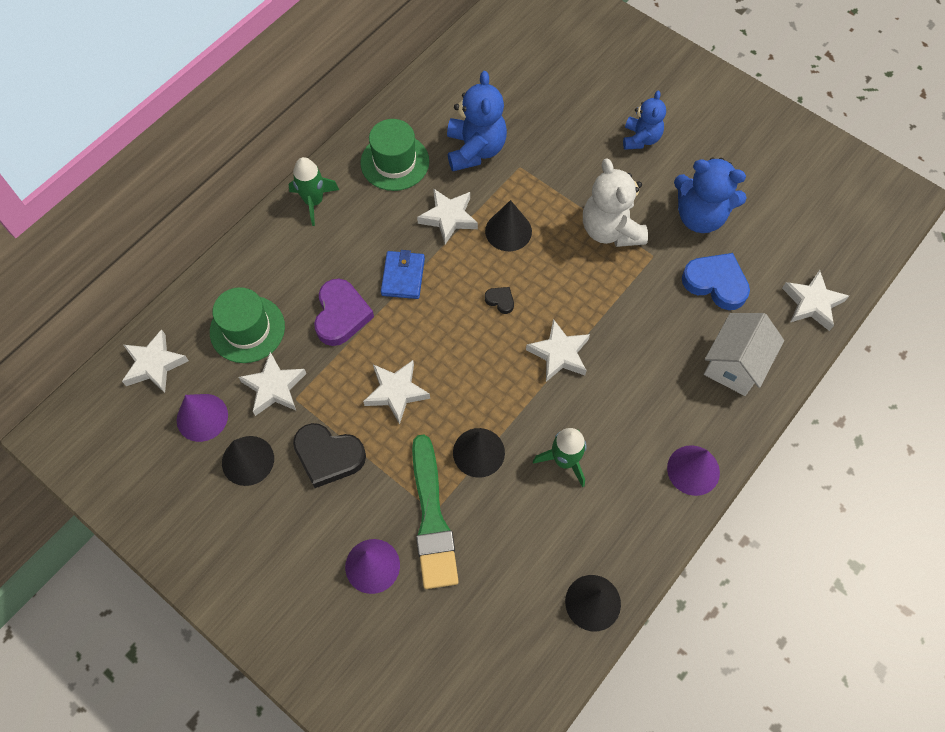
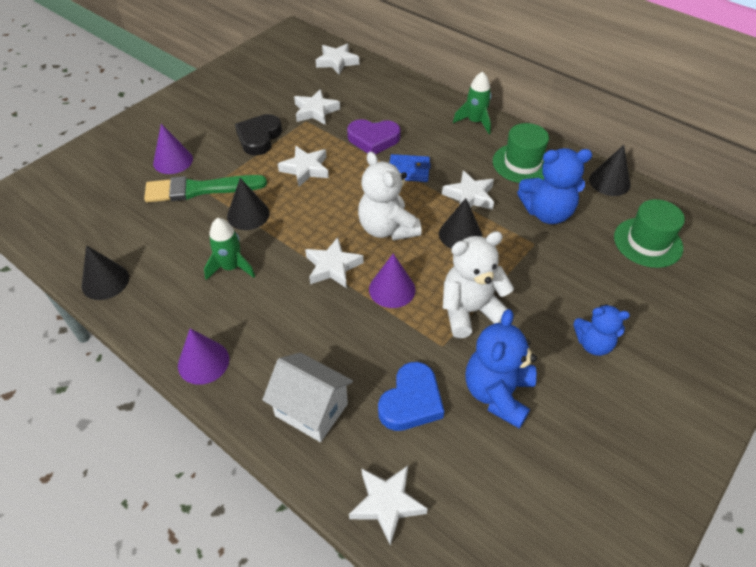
camera: 90 degrees right, 15 degrees down
(202, 417) = (296, 83): purple cone -> purple cone (392, 289)
(247, 329) = (362, 97): green hat -> green hat (648, 242)
(248, 460) = (262, 103): black cone -> black cone (609, 182)
(500, 300) = (387, 228): black heart -> white teddy bear

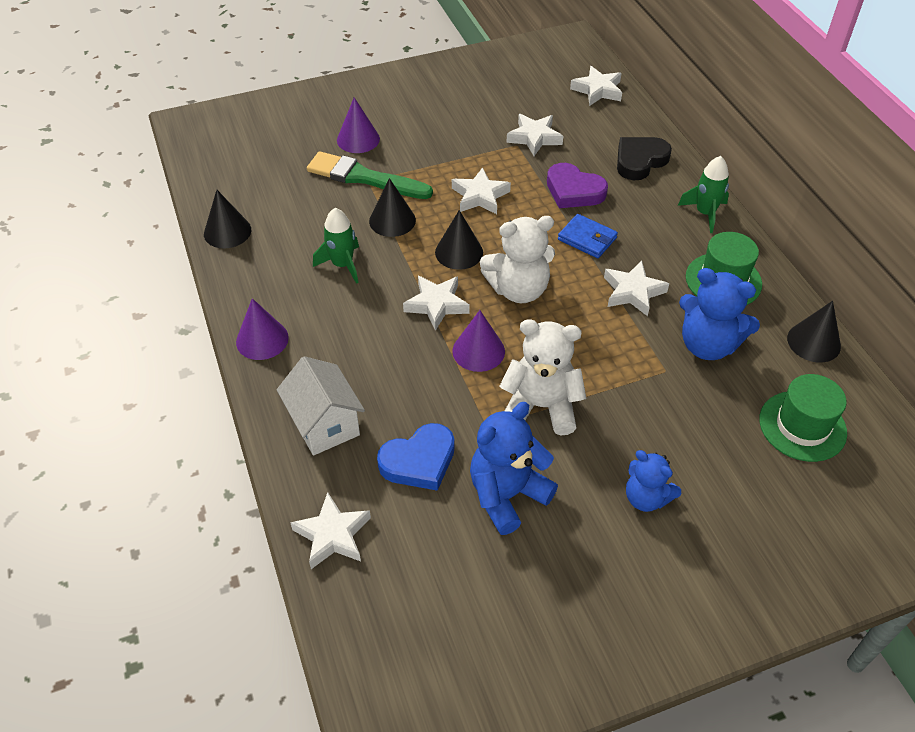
camera: 30 degrees right, 0 degrees up
(259, 137) = (456, 146): black heart -> black heart (640, 161)
(387, 228) = (518, 289): white teddy bear -> white teddy bear turned 105 degrees counterclockwise
(460, 234) = (591, 327): black cone -> black cone (459, 252)

